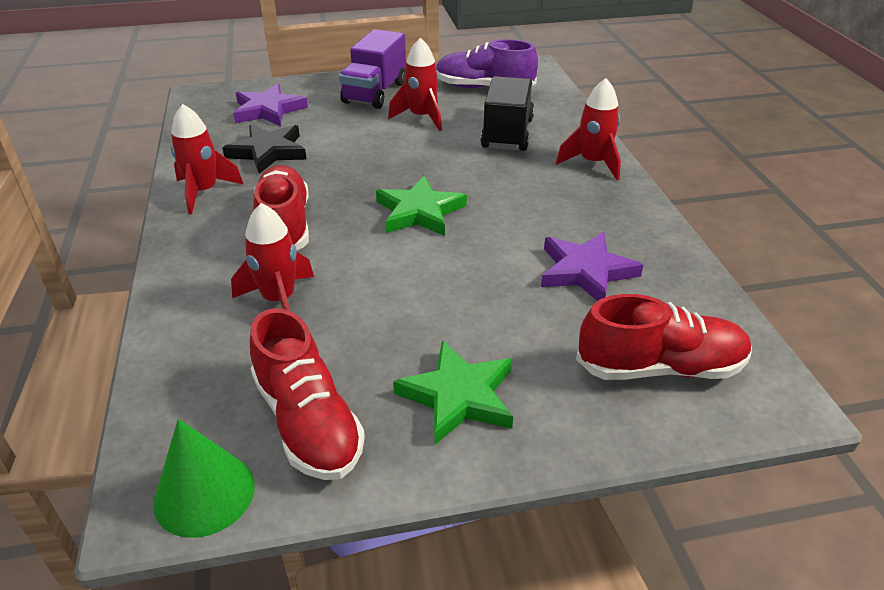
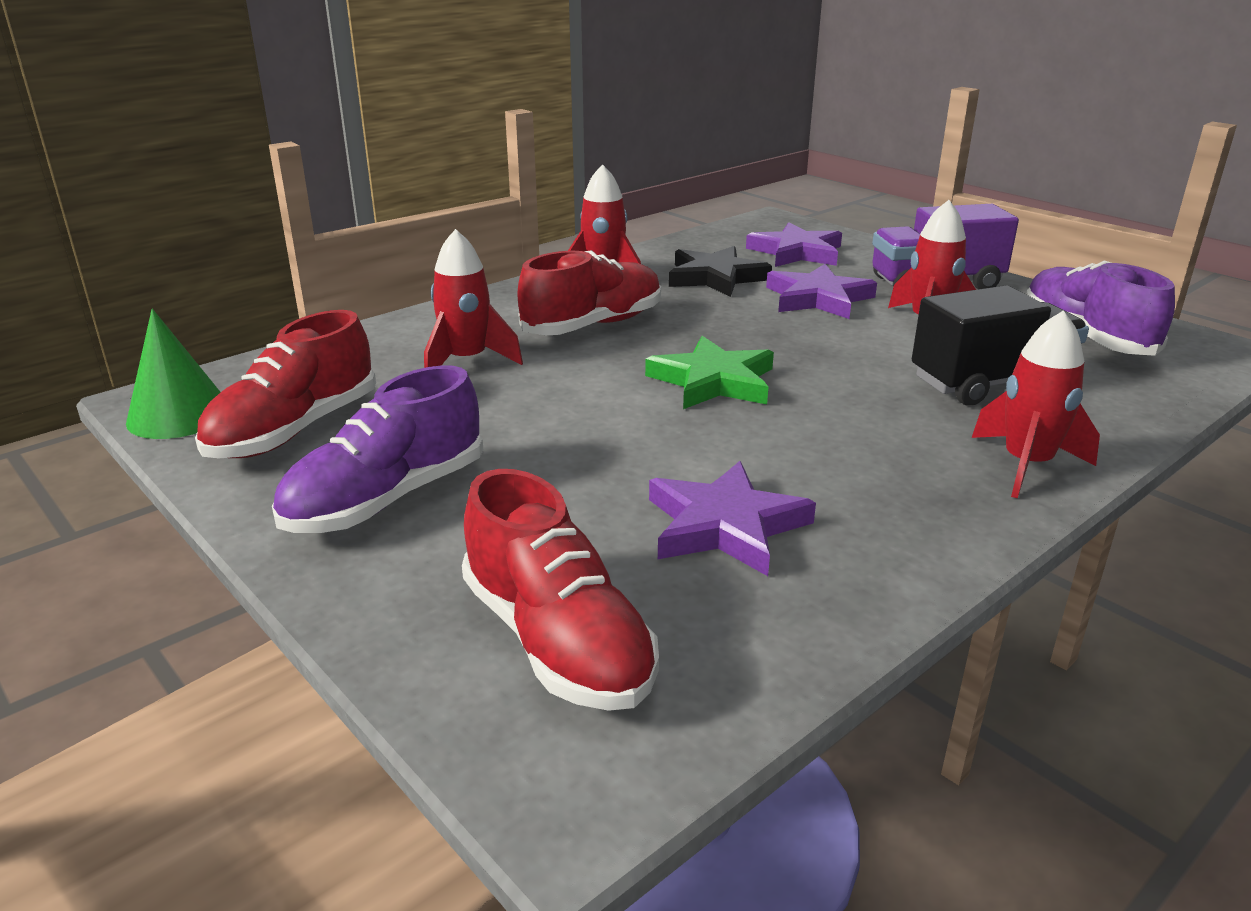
camera: 60 degrees right, 10 degrees down
(347, 133) = (818, 298): none -> purple star
(458, 396) = (386, 499): green star -> purple shoe

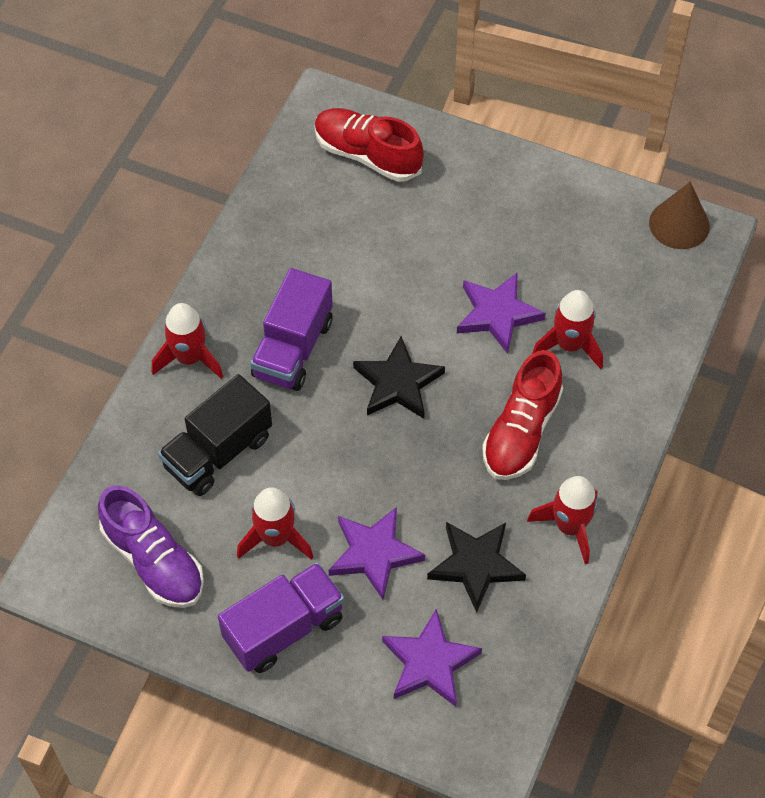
camera: 155 degrees right, 30 degrees up
(179, 415) = (679, 224): green cone -> brown cone
(294, 430) = (602, 236): red shoe -> none
(386, 499) = (503, 204): purple shoe -> none
(713, 381) = (398, 383): green star -> black star
(725, 525) = (331, 247): purple star -> purple star (497, 314)
(849, 437) = (293, 349): none -> purple truck

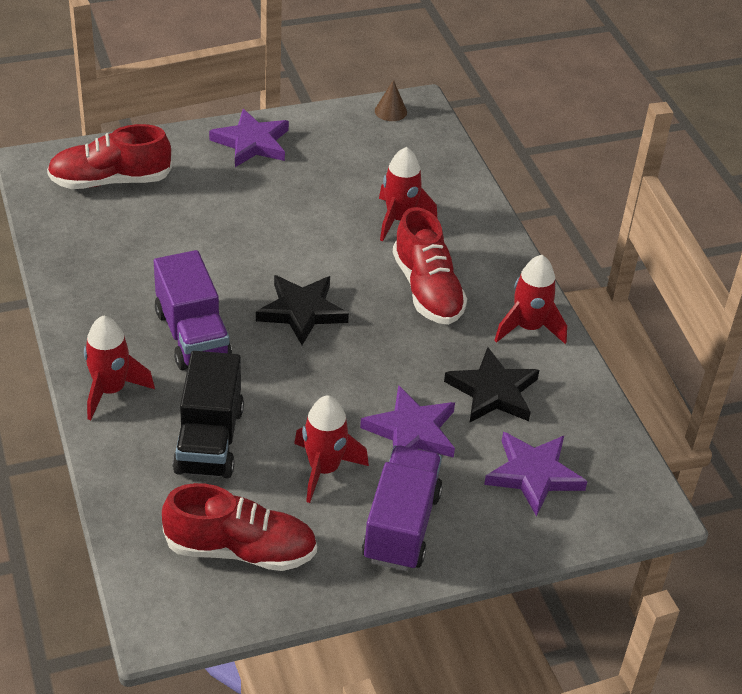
camera: 45 degrees left, 15 degrees down
(154, 561) = (240, 550): purple shoe -> red shoe
(497, 314) = (326, 228): purple star -> purple star (252, 143)
(679, 224) = (390, 111): brown cone -> brown cone, size x0.60

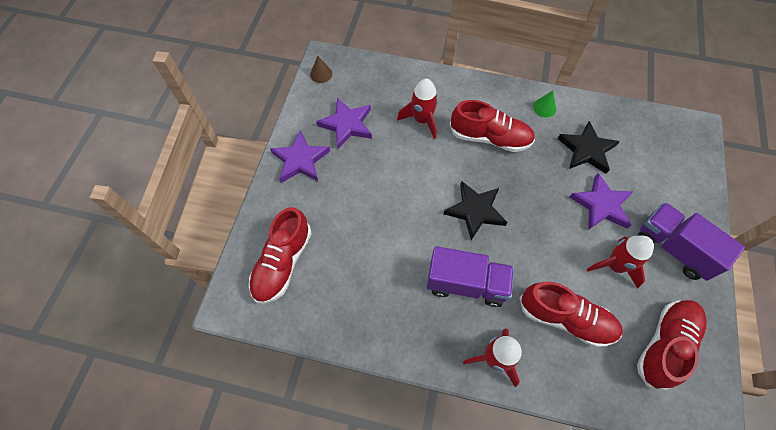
camera: 55 degrees left, 20 degrees up
(209, 440) = (565, 318): black truck -> red shoe
(528, 328) = (544, 108): red rocket -> green cone
(533, 475) = (656, 165): purple star -> purple star (347, 125)

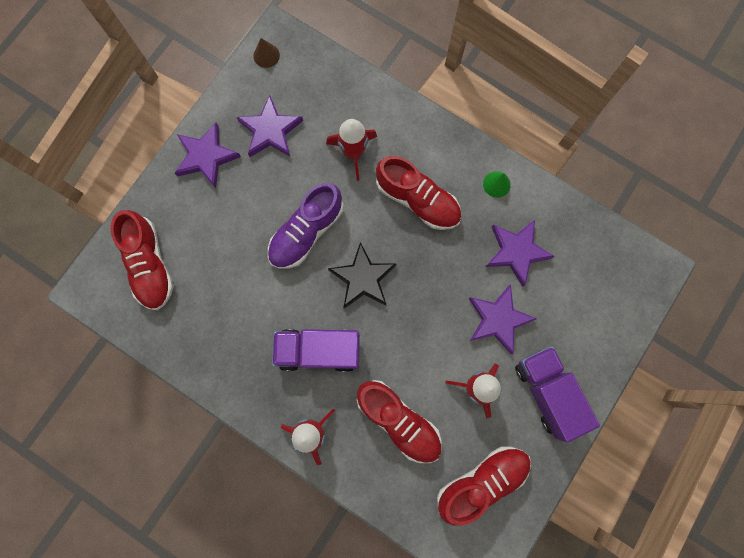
camera: 20 degrees right, 15 degrees up
(283, 263) = (150, 265): red shoe -> red shoe turned 60 degrees counterclockwise
(411, 190) = (306, 232): none -> purple shoe
(466, 283) = (318, 351): purple truck -> purple truck turned 150 degrees clockwise
(586, 150) = (516, 252): black star -> purple star

